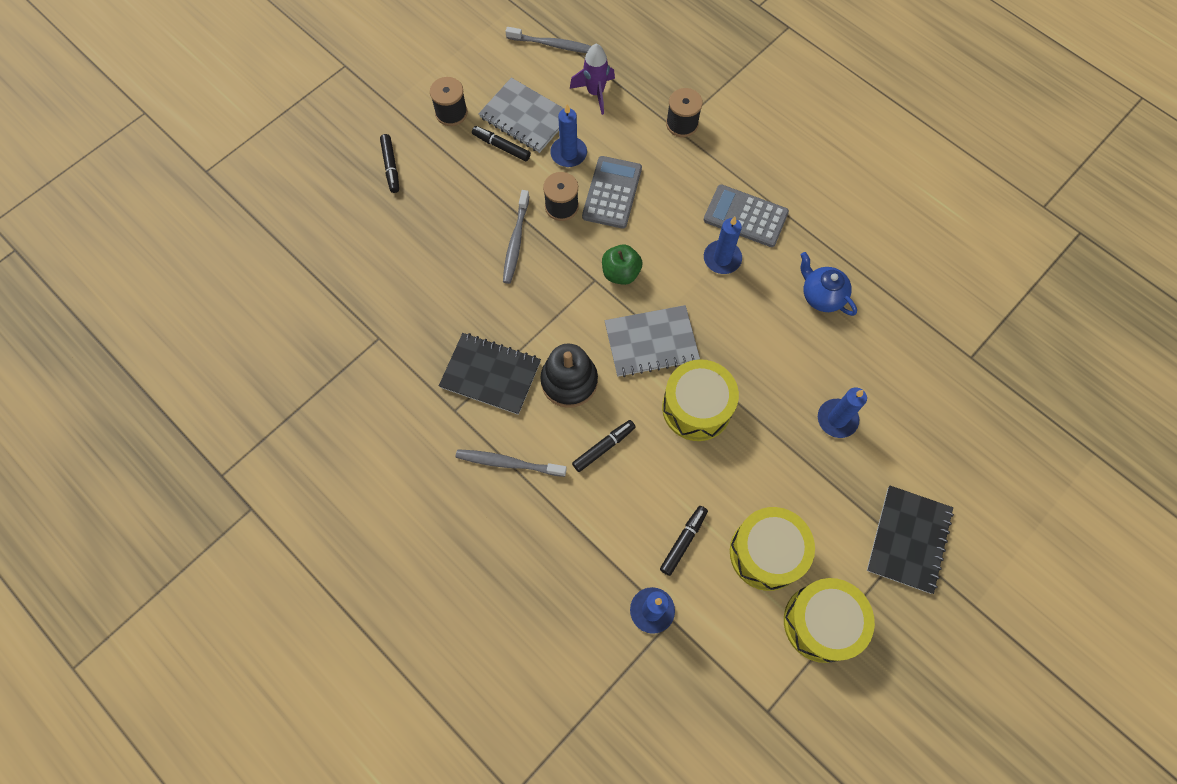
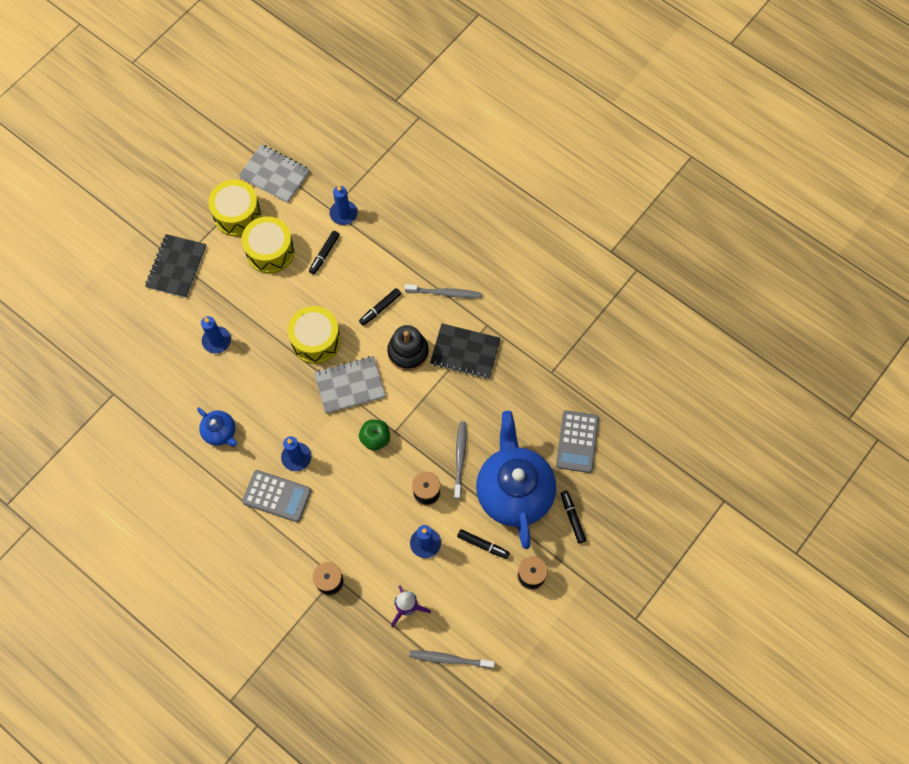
camera: 175 degrees right, 0 degrees up
(455, 199) = (514, 492): none -> blue teapot
(525, 117) = (466, 577): grey notebook -> grey notebook (275, 174)
(612, 192) = (386, 509): grey calculator -> grey calculator (577, 442)

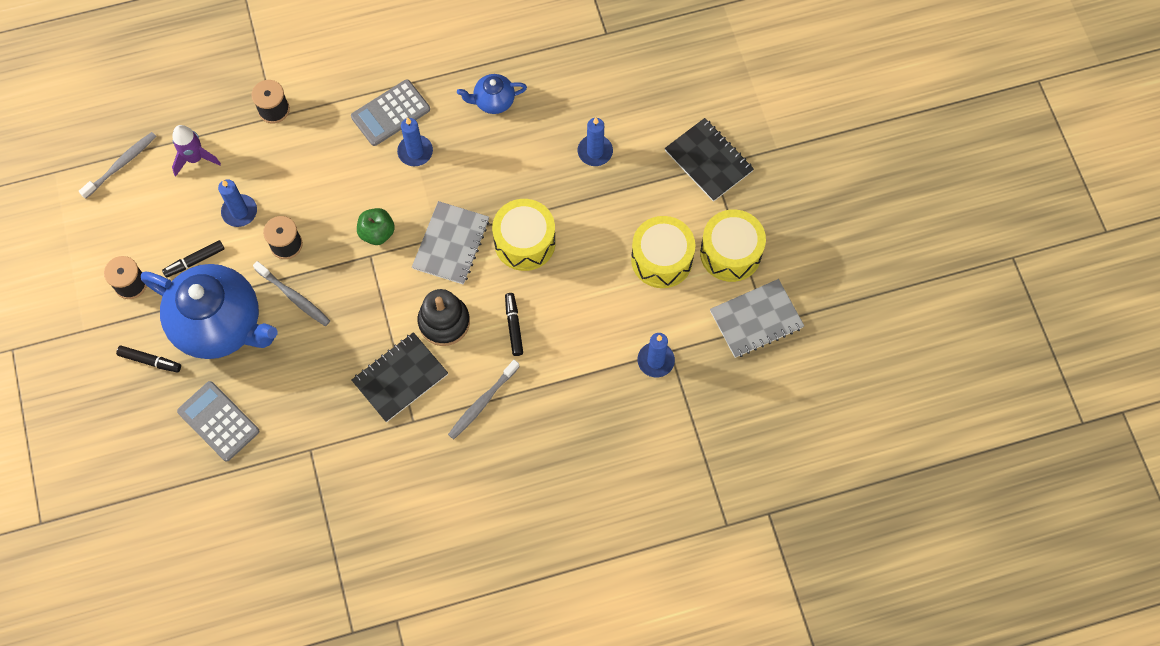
camera: 125 degrees right, 0 degrees up
(324, 254) = (619, 310): black marker -> none

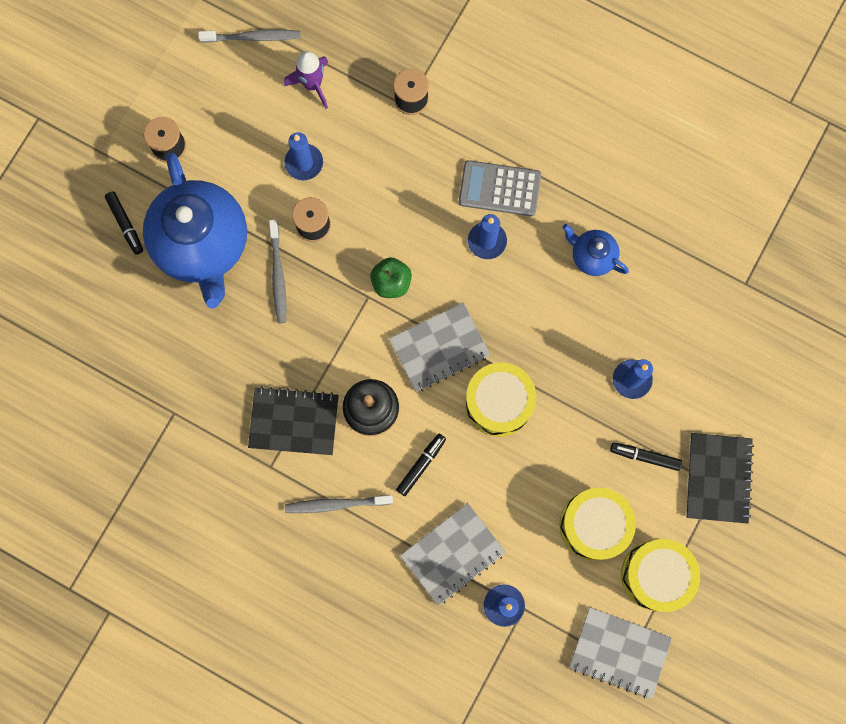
camera: 45 degrees right, 10 degrees up
(195, 261) = (232, 173): black marker -> black marker (644, 457)
(218, 421) = (129, 323): grey calculator -> none
(591, 361) = (453, 554): none -> grey notebook

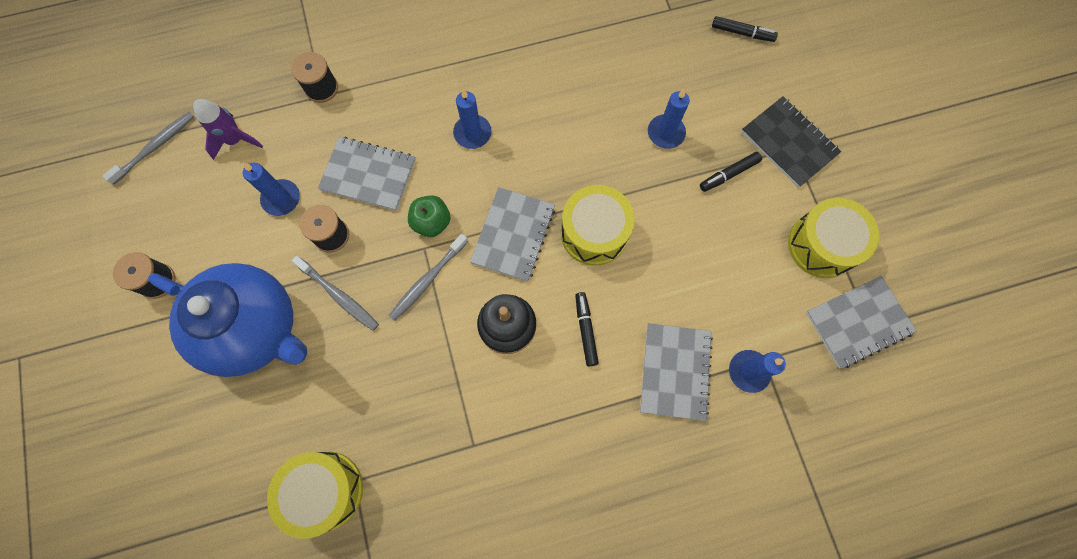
camera: 45 degrees left, 5 degrees down
(125, 224) = (174, 372): black marker -> black marker (742, 33)
(294, 421) = (458, 392): black notebook -> none
(336, 504) = (553, 422): grey toothbrush -> grey toothbrush (427, 280)
(381, 202) = (368, 175): none -> grey notebook
(499, 189) = (446, 92): grey calculator -> none
(592, 256) = (555, 79): blue teapot -> none
(593, 525) = (746, 252): yellow drum -> yellow drum (325, 490)

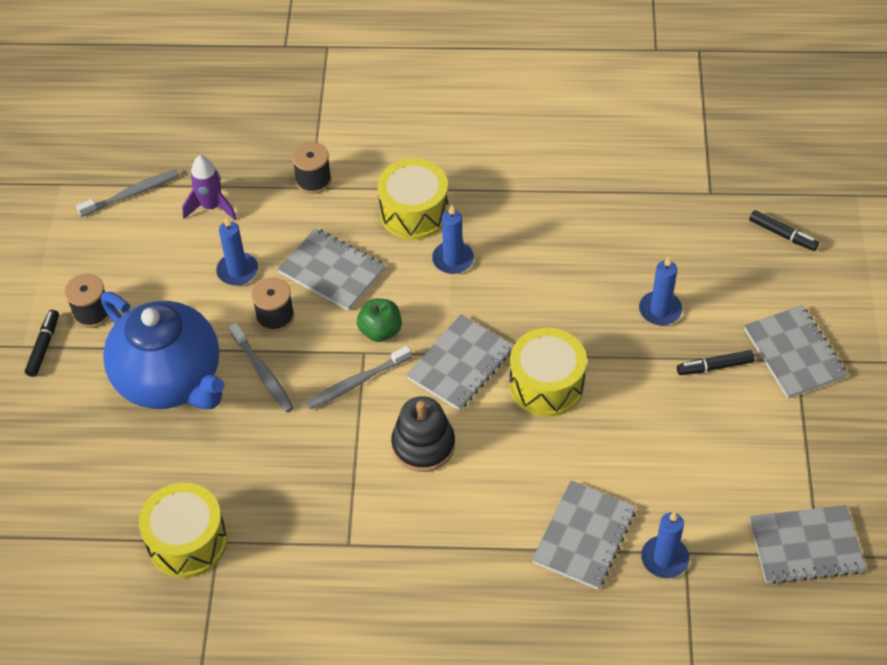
camera: 20 degrees right, 20 degrees down
(585, 330) = (503, 472): black marker -> black marker (44, 346)
(789, 143) = (794, 353): black notebook -> grey notebook
(822, 245) = (793, 461): yellow drum -> yellow drum (414, 212)

